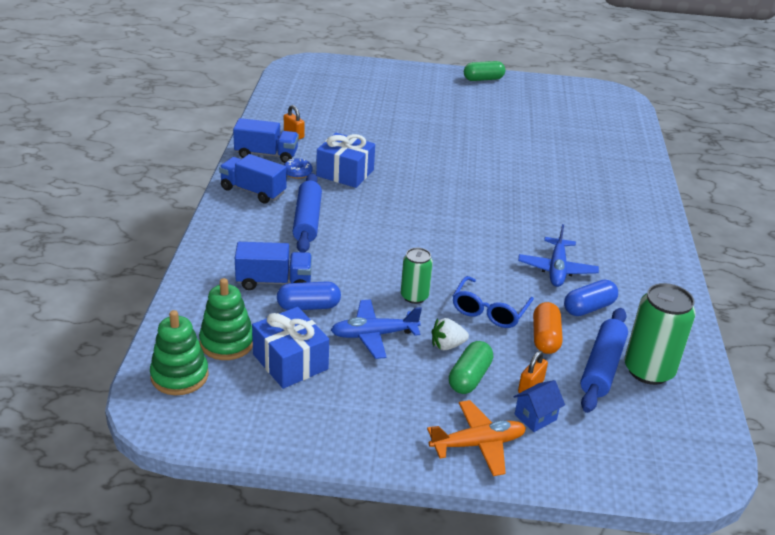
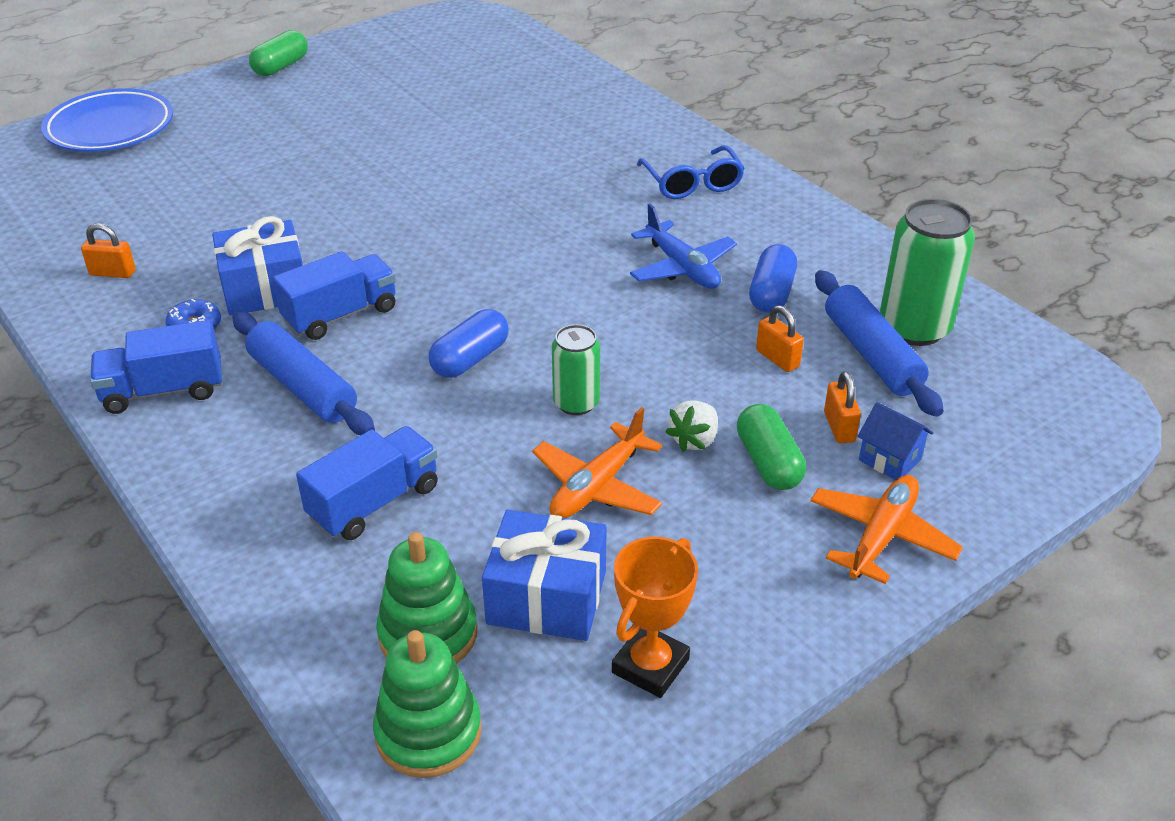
camera: 40 degrees left, 5 degrees up
(266, 154) = (110, 325): blue truck -> blue truck (340, 315)
(294, 416) = (650, 666): none -> orange trophy
(308, 306) = (467, 505): blue capsule -> blue capsule (470, 359)
(370, 73) = (110, 128): none -> blue plate
(374, 335) = (597, 486): blue plane -> orange plane
(489, 311) = (681, 365): blue glasses -> blue glasses (692, 183)
(535, 417) = (889, 460): blue house -> blue house turned 60 degrees counterclockwise
(545, 338) = (777, 358): orange capsule -> orange padlock

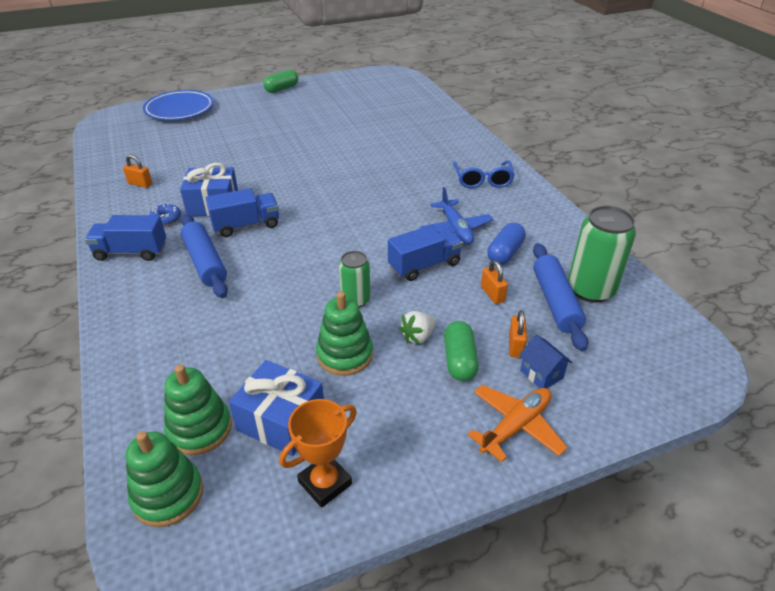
camera: 15 degrees right, 0 degrees up
(374, 502) = (210, 339): blue truck -> blue truck (424, 265)
(470, 359) = (306, 262): blue capsule -> none
(597, 486) = (345, 355): orange plane -> green stacking toy

